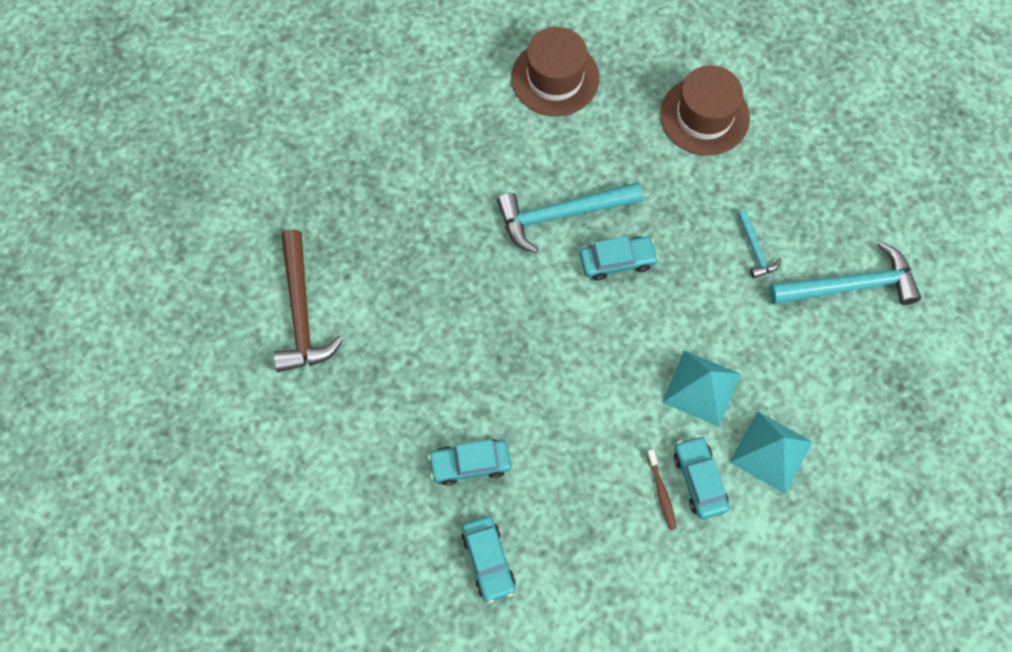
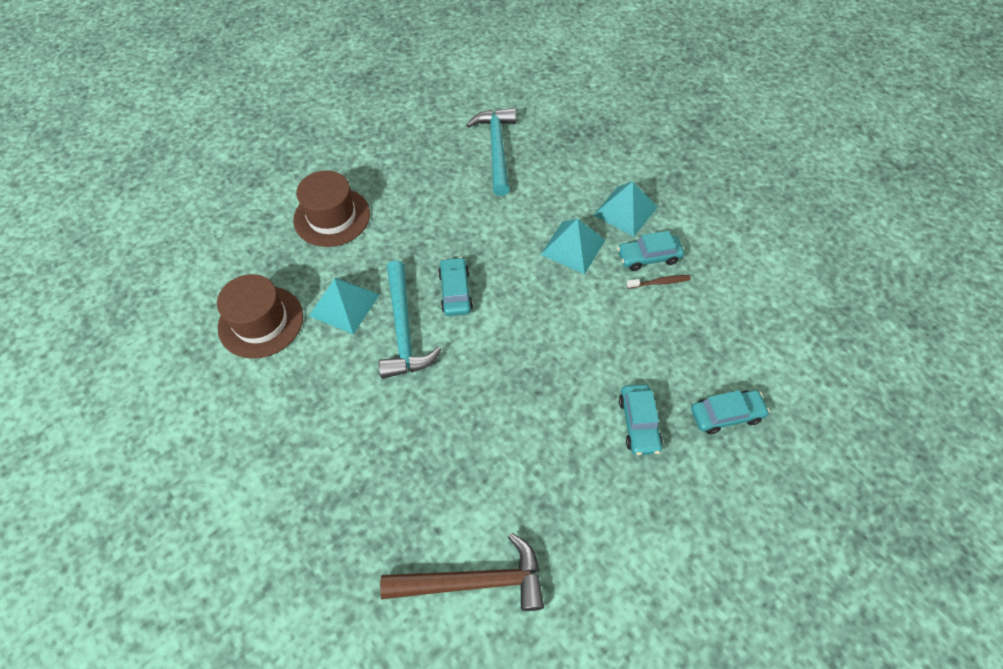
camera: 85 degrees left, 10 degrees down
(585, 152) = (344, 305): none -> turquoise pyramid
(755, 249) = (459, 199): turquoise hammer -> none

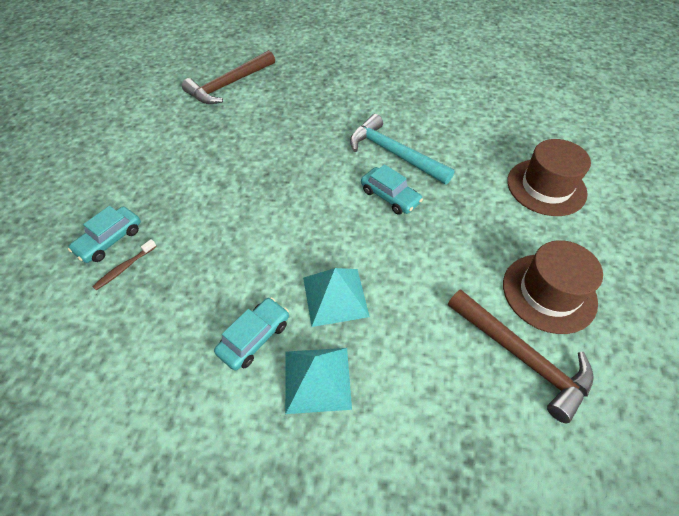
camera: 140 degrees right, 5 degrees down
(261, 322) = (481, 108): brown hat -> brown hat (549, 292)
(344, 305) = (449, 143): turquoise pyramid -> none
(497, 149) = (521, 357): turquoise hammer -> brown hammer
(638, 423) = (179, 196): turquoise car -> none
(659, 282) = (226, 316): brown toothbrush -> brown toothbrush (124, 268)

